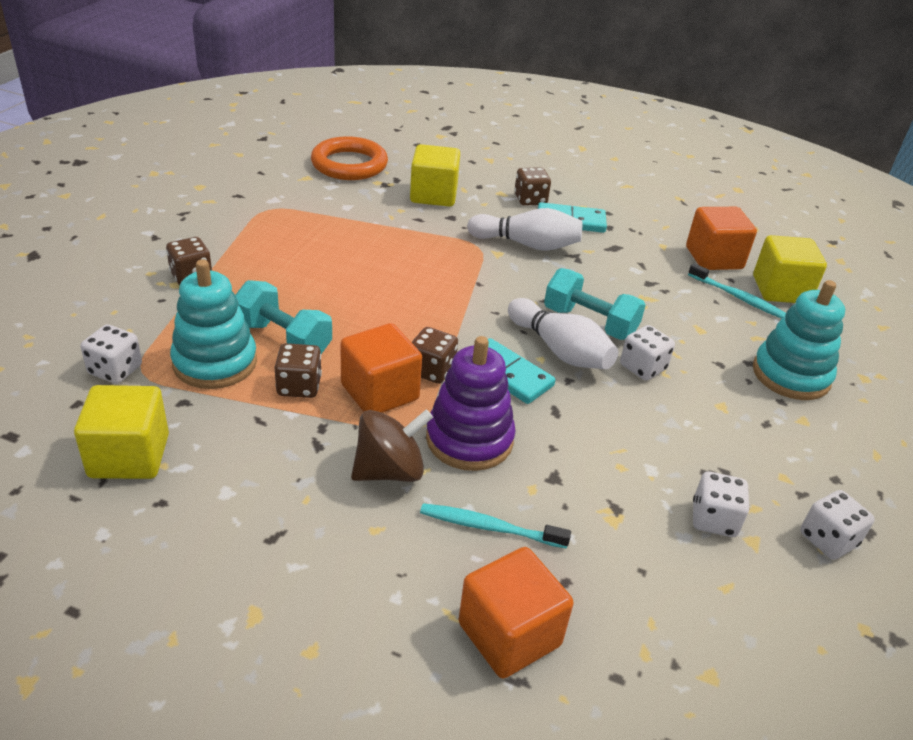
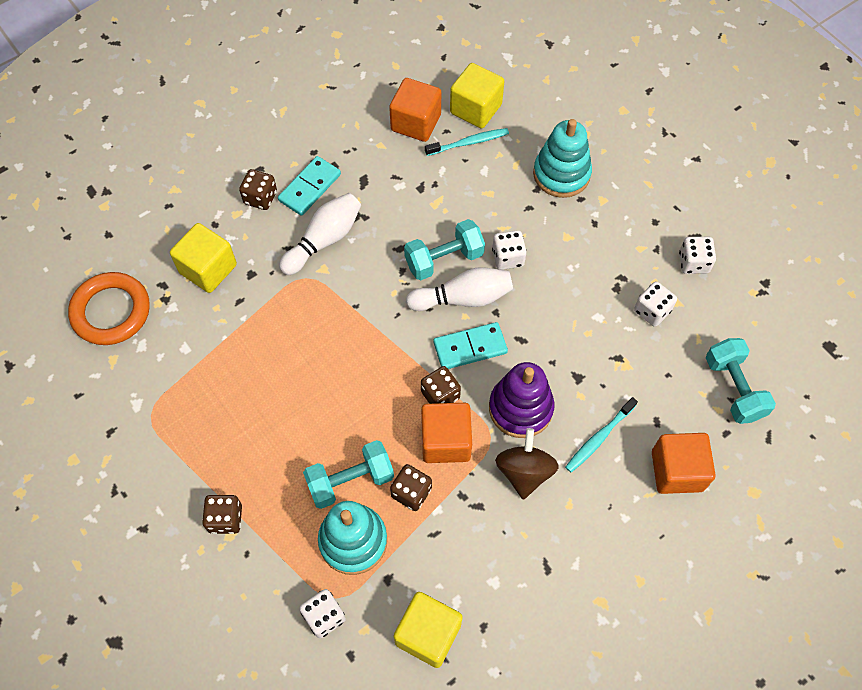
camera: 55 degrees left, 25 degrees up
(695, 660) = (733, 388): none -> turquoise dumbbell

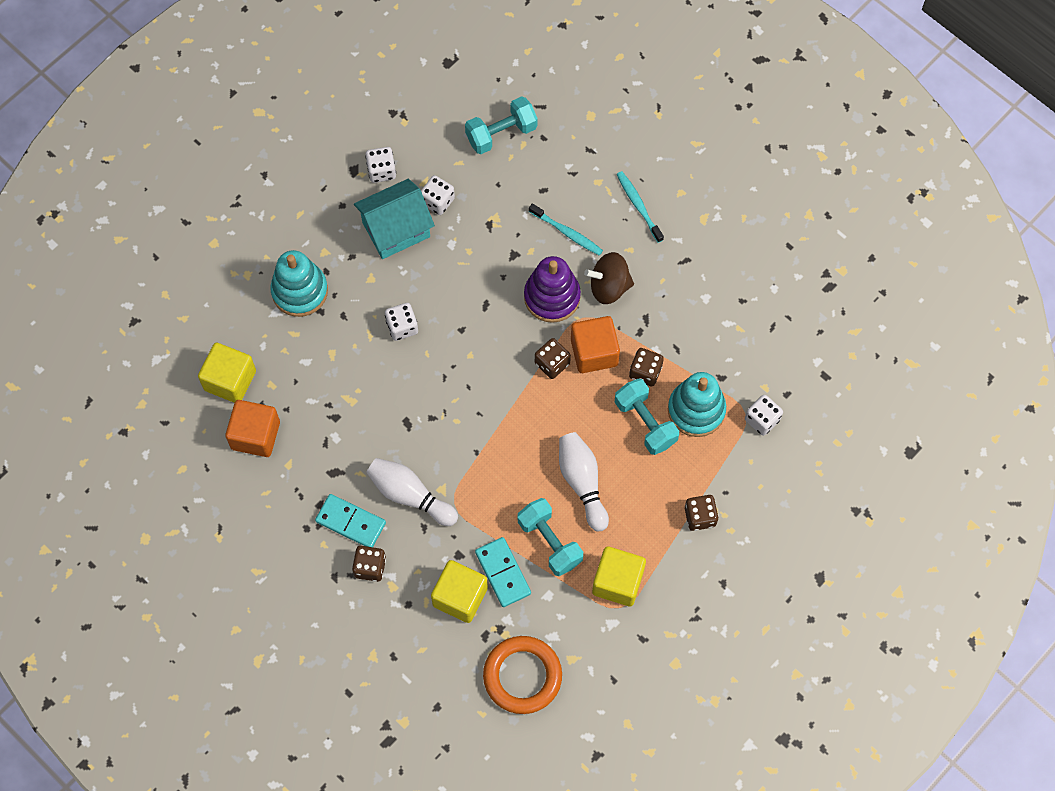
camera: 100 degrees left, 5 degrees up
(428, 634) = (757, 340): yellow cube -> yellow cube (617, 582)
(444, 259) = (413, 382): turquoise dumbbell -> turquoise dumbbell (550, 542)
(463, 298) = (452, 359): white bowling pin -> white bowling pin (582, 483)
(469, 143) = (274, 380): turquoise toothbrush -> turquoise toothbrush (638, 206)
(470, 347) = (501, 346): turquoise domino -> turquoise domino (502, 573)
(621, 267) = (396, 229): none -> turquoise house
(677, 471) = (584, 172): orange cube -> none

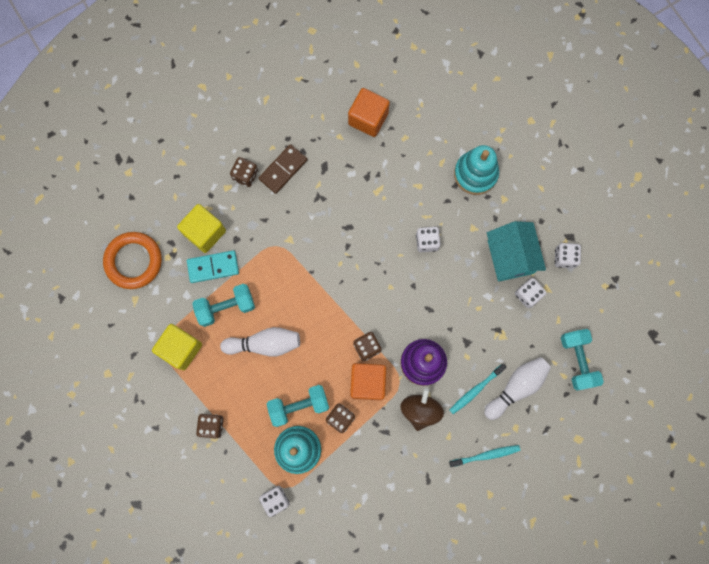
camera: 105 degrees right, 10 degrees up
(230, 380) = (416, 110): yellow cube -> none
(350, 522) = (283, 169): turquoise domino -> brown domino
(410, 495) = (291, 216): white bowling pin -> white bowling pin (516, 387)

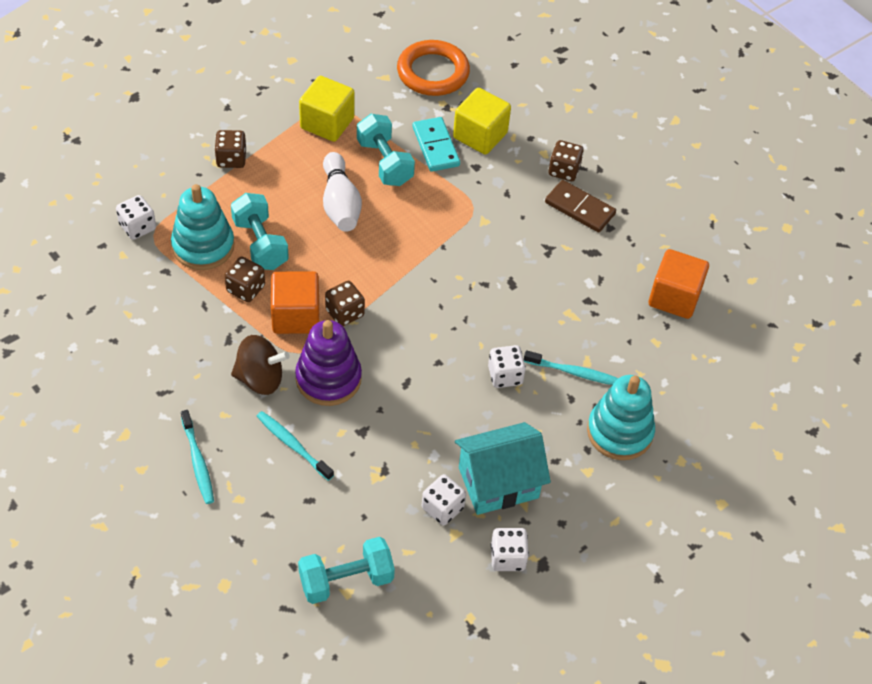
camera: 80 degrees right, 25 degrees down
(427, 195) = (574, 373): none -> turquoise toothbrush
(516, 387) = (299, 497): white bowling pin -> none

